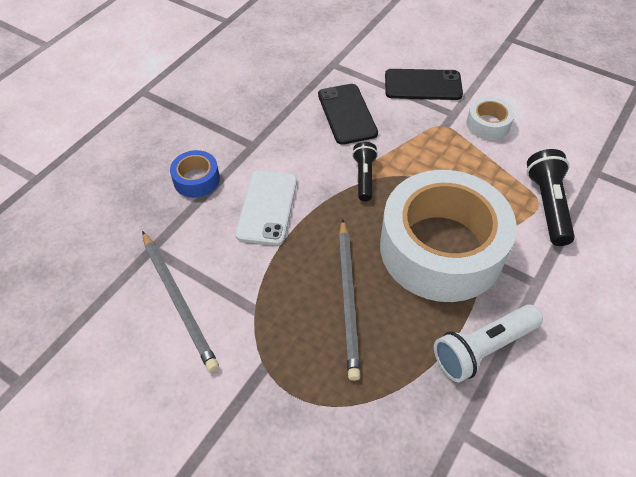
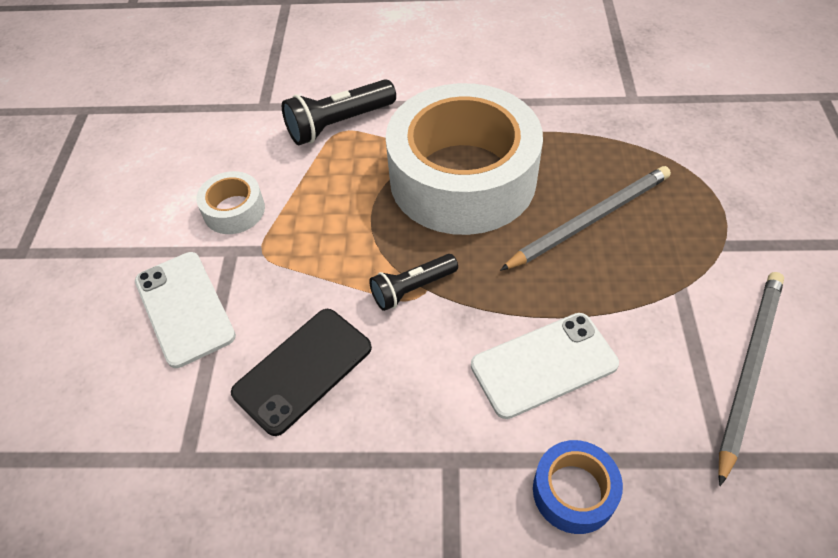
camera: 120 degrees left, 0 degrees up
(423, 85) = (184, 308): black phone -> white phone
(483, 349) = (547, 112): white flashlight -> none

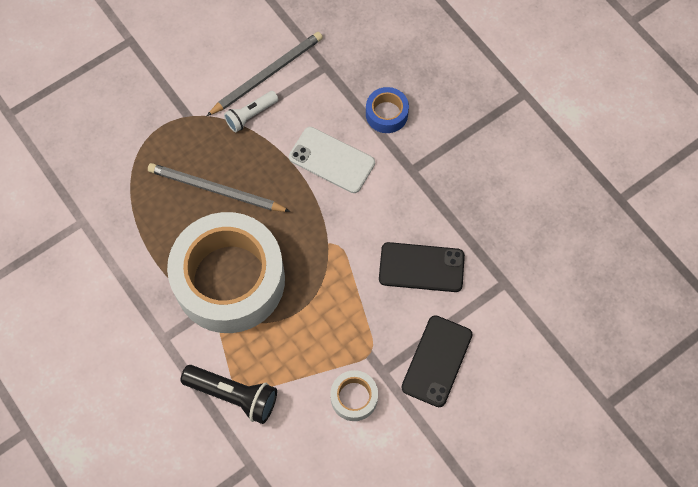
camera: 130 degrees left, 15 degrees up
(184, 308) = (437, 361): white phone -> black phone
(412, 289) = (333, 250): black flashlight -> none
(684, 311) = (251, 115): none -> white flashlight
(749, 369) = (267, 75): grey pencil -> grey pencil turned 150 degrees clockwise

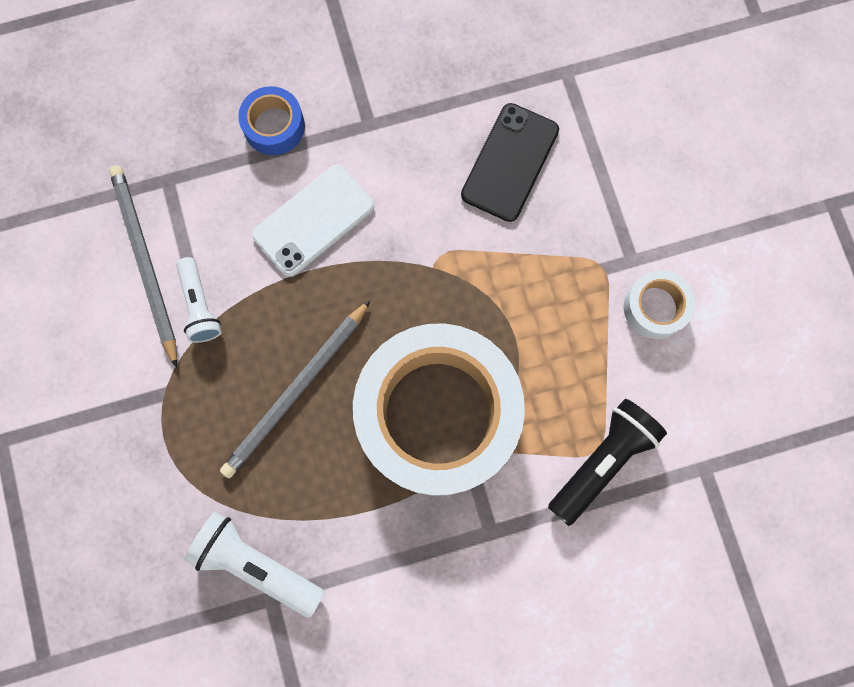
camera: 70 degrees left, 10 degrees up
(100, 206) = (256, 564): none -> white flashlight
(437, 361) = (640, 190): black phone -> none

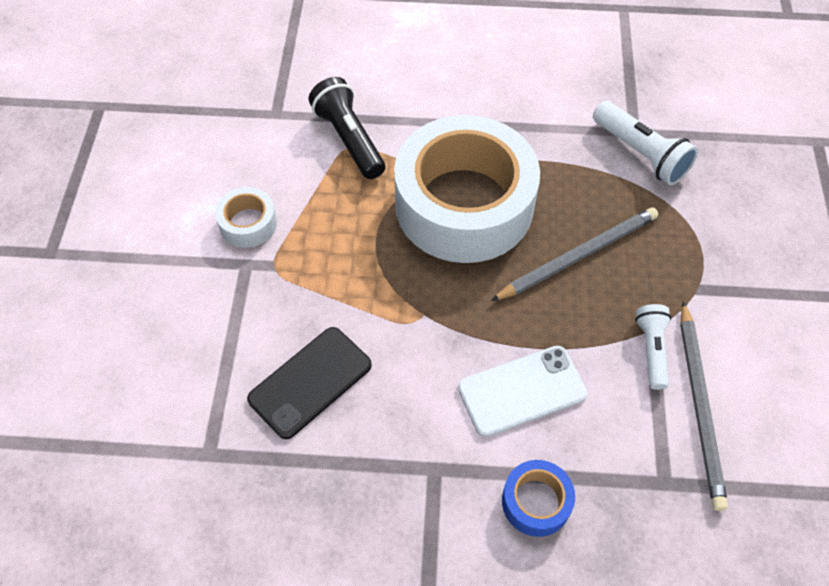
camera: 160 degrees left, 20 degrees down
(602, 460) = (349, 139): black flashlight -> black flashlight turned 90 degrees clockwise

